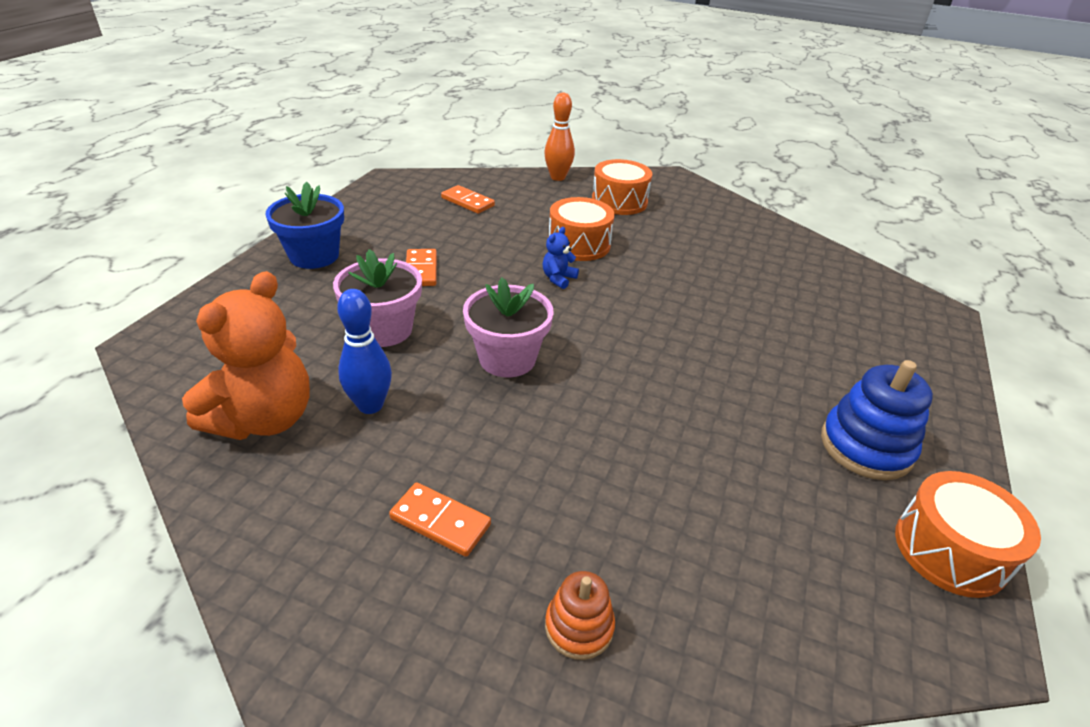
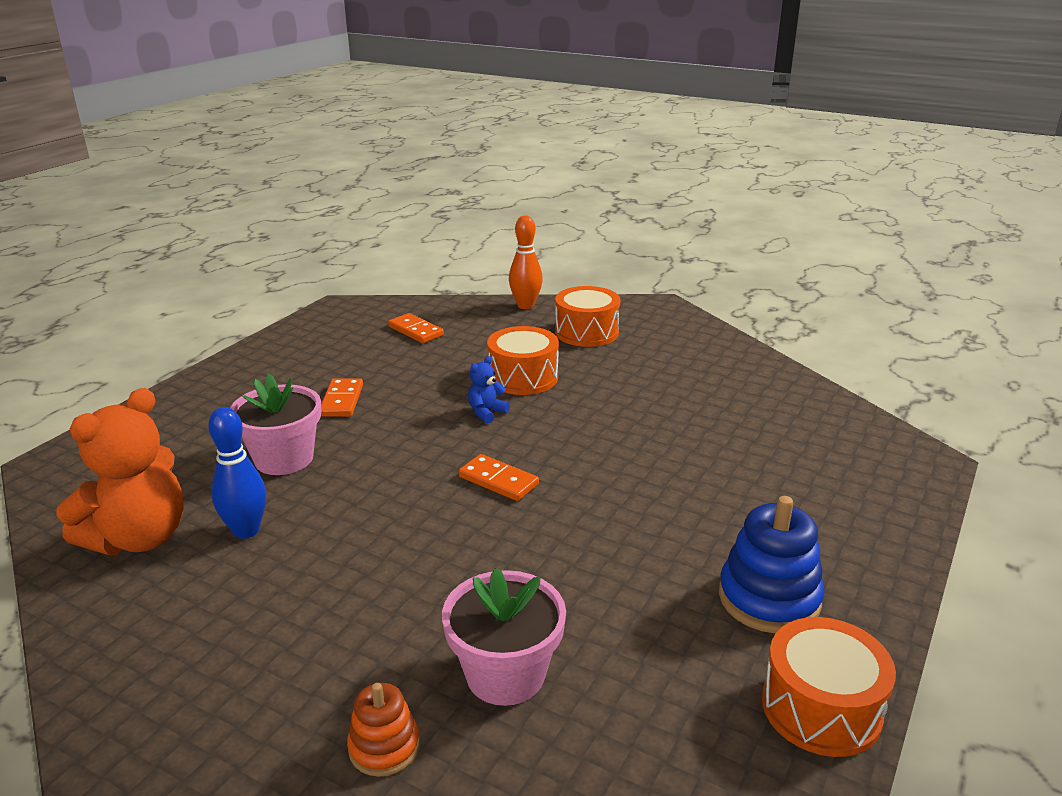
camera: 10 degrees right, 10 degrees down
(314, 256) = (236, 384): blue flower pot -> none
(440, 521) = (279, 642): orange domino -> orange domino (498, 481)
(507, 358) = (402, 491): pink flower pot -> pink flower pot (505, 674)

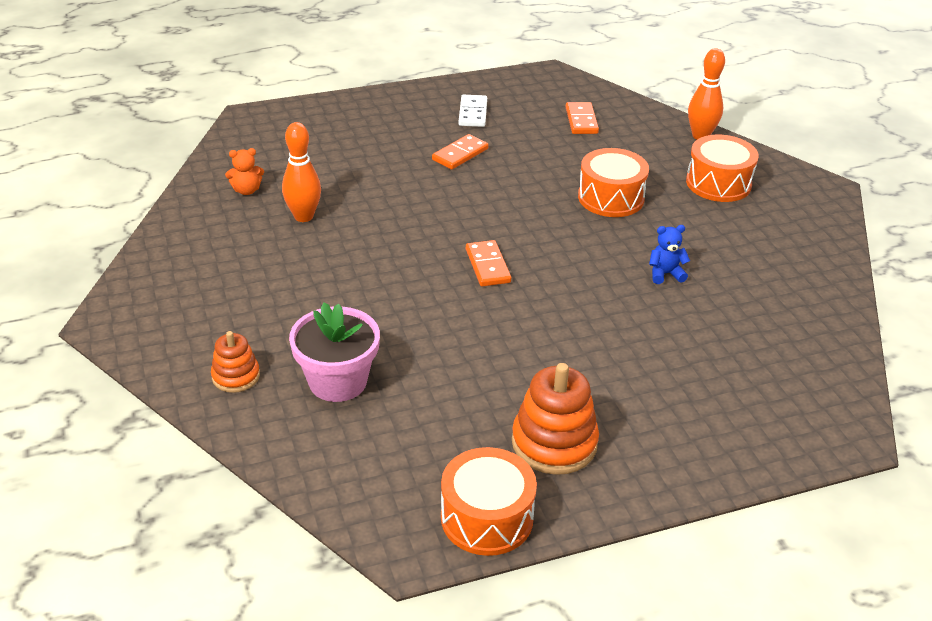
camera: 40 degrees right, 10 degrees up
(139, 538) = (247, 190): orange teddy bear -> orange teddy bear, size x0.44
(246, 530) = (304, 216): blue bowling pin -> orange bowling pin
(284, 458) = (376, 179): pink flower pot -> none
(308, 362) = (473, 113): none -> white domino
(486, 413) = (546, 212): blue teddy bear -> blue teddy bear (665, 274)
(769, 598) = (554, 443): blue stacking toy -> orange stacking toy

